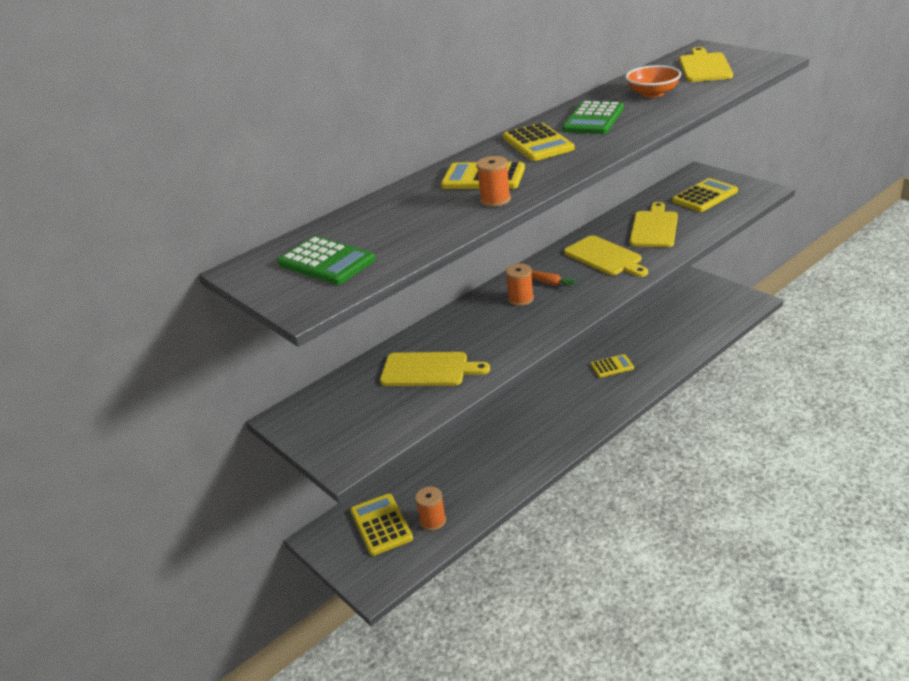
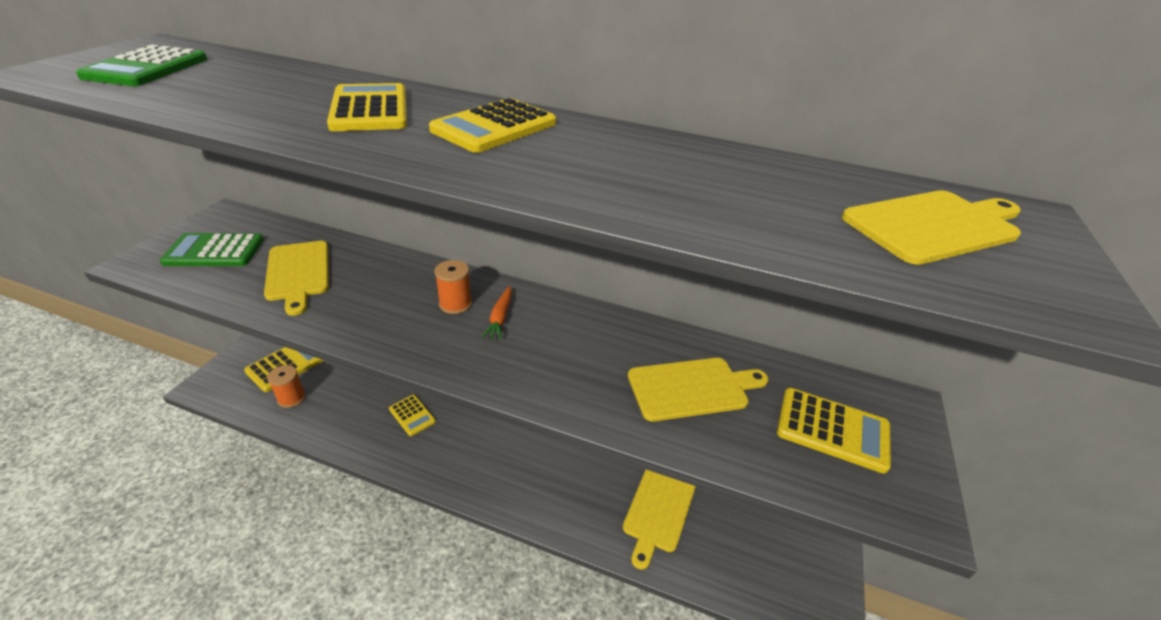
camera: 55 degrees right, 5 degrees up
(495, 200) = (290, 123): orange spool -> none
(593, 119) = (604, 153): green calculator -> green calculator (214, 251)
(605, 257) = (583, 354): yellow cutting board -> yellow cutting board (659, 509)
(612, 366) = (584, 476): yellow calculator -> yellow calculator (412, 415)
(652, 93) = (750, 188): orange bowl -> none

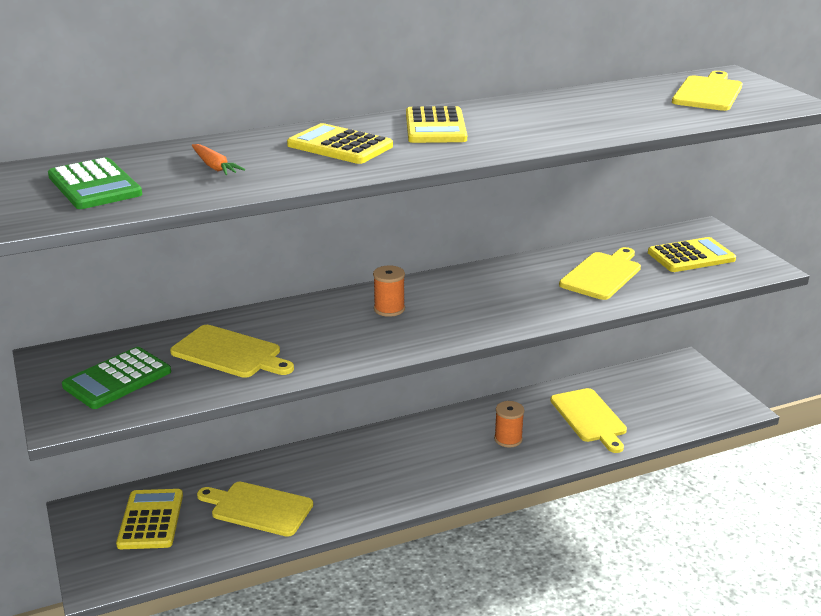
camera: 40 degrees left, 10 degrees down
(291, 398) = (205, 534): orange spool -> orange spool (508, 439)
(341, 402) = (258, 508): none -> yellow cutting board
(412, 415) = (335, 478): yellow calculator -> none
(500, 318) = (434, 300): orange carrot -> orange carrot (214, 166)

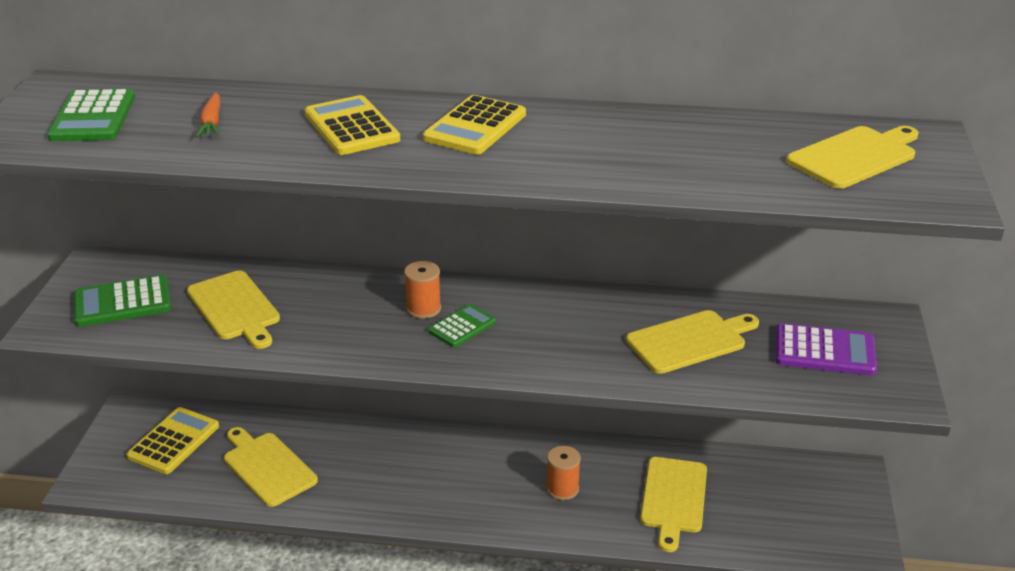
camera: 30 degrees right, 5 degrees up
(433, 312) = (462, 326): none -> green calculator
(691, 256) = (824, 351): yellow calculator -> purple calculator

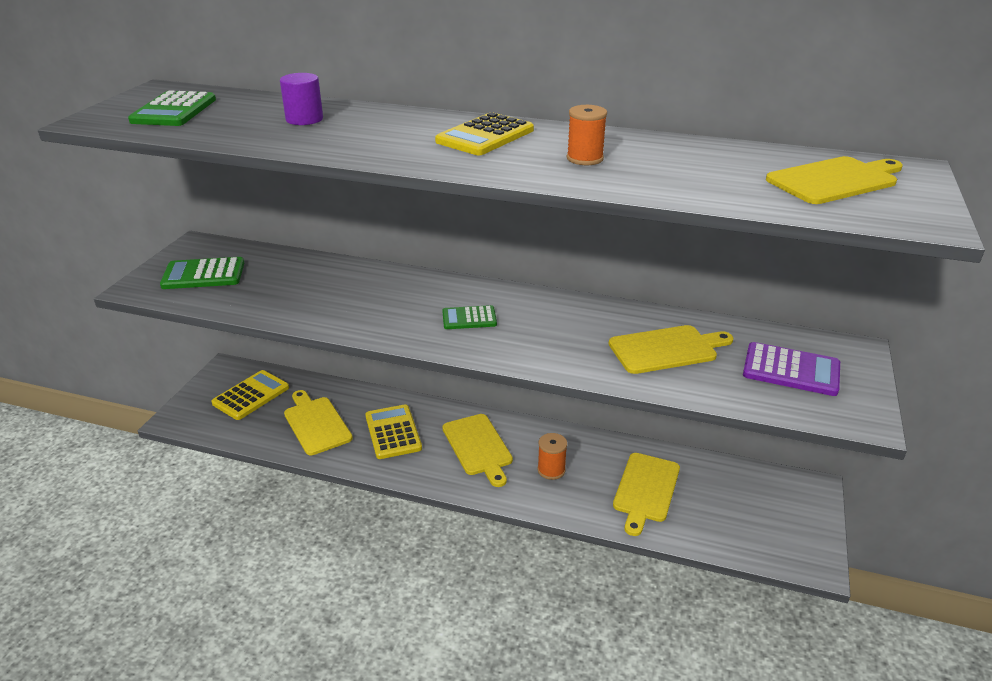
camera: 10 degrees right, 0 degrees up
(212, 122) = (265, 119): orange carrot -> none
(235, 308) = (289, 287): yellow cutting board -> yellow cutting board (478, 447)
(257, 118) = (304, 119): none -> purple cylinder
(352, 127) = (379, 130): yellow calculator -> yellow calculator (393, 432)
(423, 309) = (441, 301): orange spool -> orange spool (585, 158)
(462, 326) = (469, 318): green calculator -> green calculator turned 150 degrees counterclockwise

